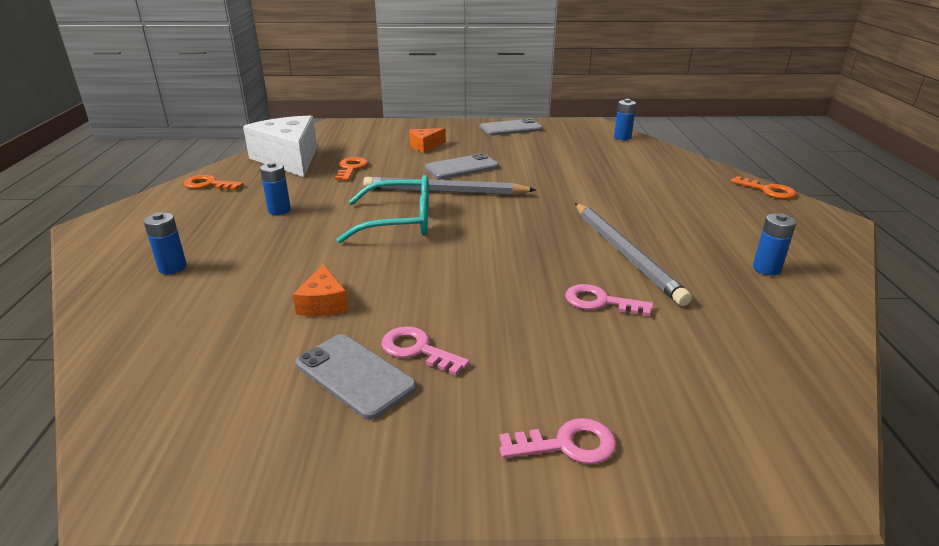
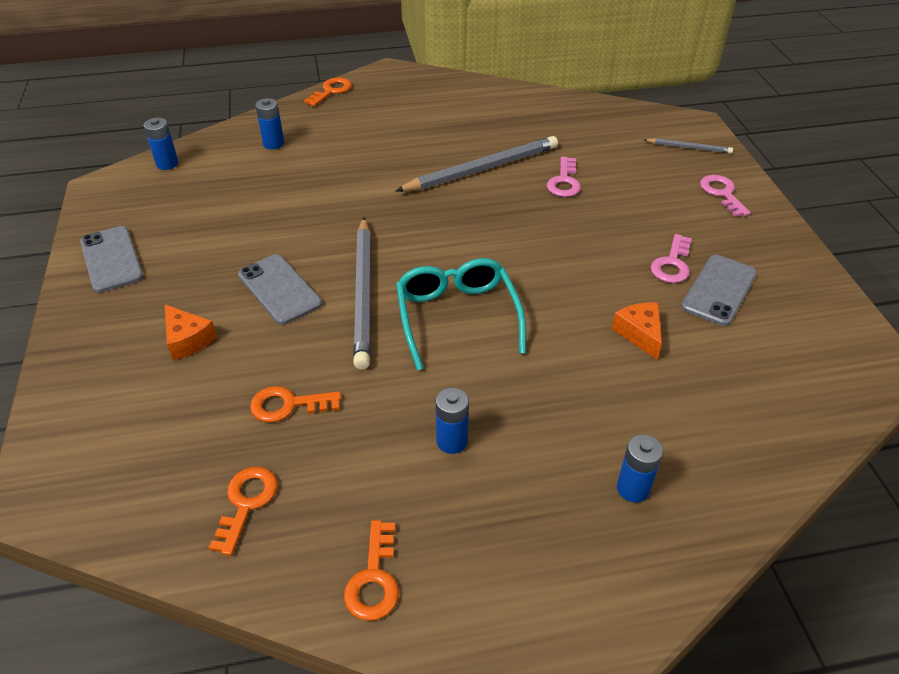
camera: 100 degrees left, 15 degrees up
(289, 159) = (246, 503): white cheese -> orange key
(323, 303) = (639, 334): orange cheese -> orange cheese turned 90 degrees counterclockwise
(710, 443) = (689, 148): none -> grey pencil
(766, 269) = (484, 109): blue battery -> blue battery (273, 143)

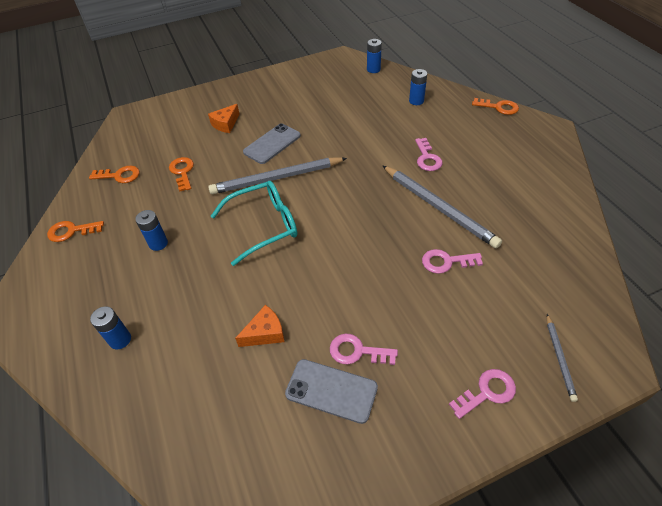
camera: 80 degrees right, 5 degrees up
(112, 259) = (282, 80): grey phone -> none
(393, 159) = (427, 158): none -> pink key

